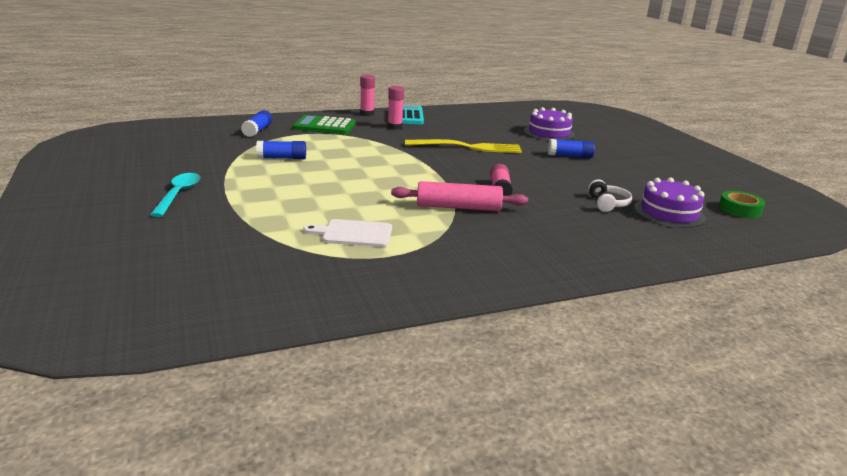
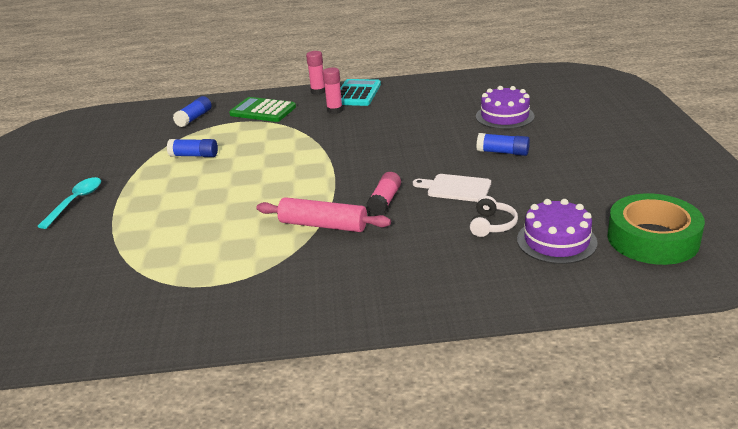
camera: 20 degrees right, 5 degrees up
(354, 233) = (198, 256): white cutting board -> white cutting board (456, 188)
(468, 147) = (394, 139): yellow fork -> none
(739, 209) = (652, 239): green tape -> green tape, size x1.83

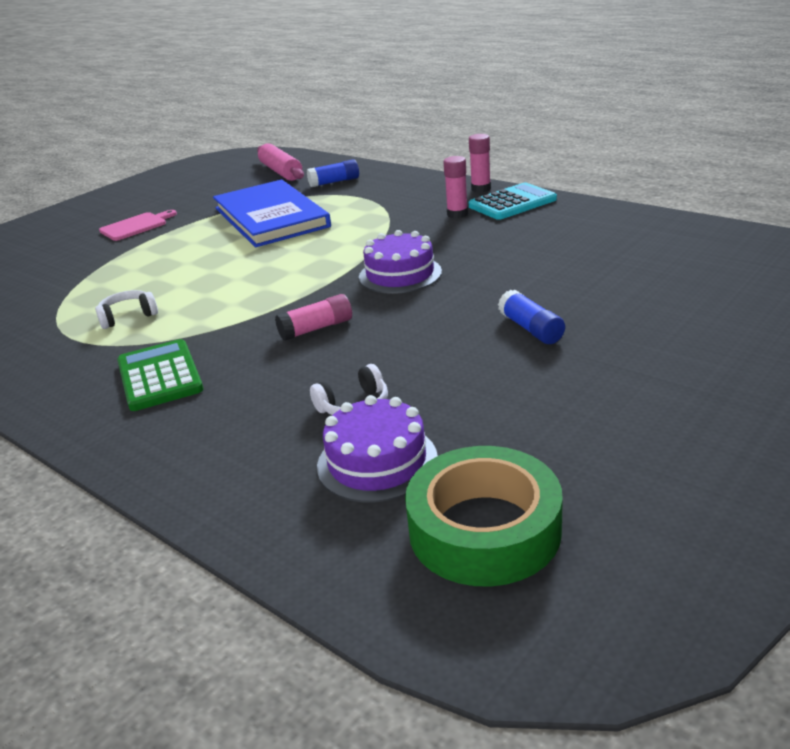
camera: 45 degrees right, 0 degrees up
(76, 202) = (136, 226): turquoise spoon -> pink cutting board
(194, 155) = (271, 217): blue glue stick -> blue book
(227, 254) = (128, 317): none -> white headphones
(263, 111) = (397, 193): green calculator -> green calculator (159, 376)
(323, 225) = (230, 326): pink rolling pin -> pink rolling pin (281, 172)
(456, 188) = (403, 347): white cutting board -> none
(504, 116) = (621, 286): purple cake -> purple cake (400, 274)

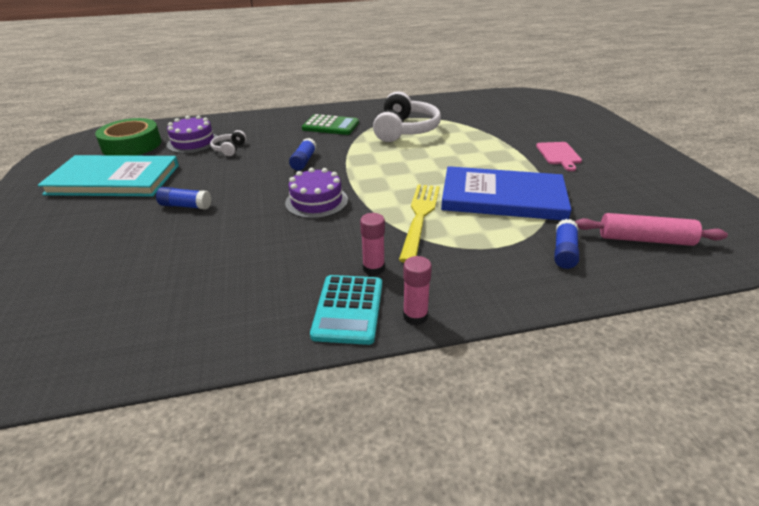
camera: 125 degrees right, 5 degrees up
(128, 317) = (405, 130): white headphones -> white headphones, size x2.15
(316, 328) = (304, 161): pink glue stick -> blue glue stick
(356, 229) = (420, 217): none -> yellow fork
(588, 429) = (114, 180): none -> turquoise book

